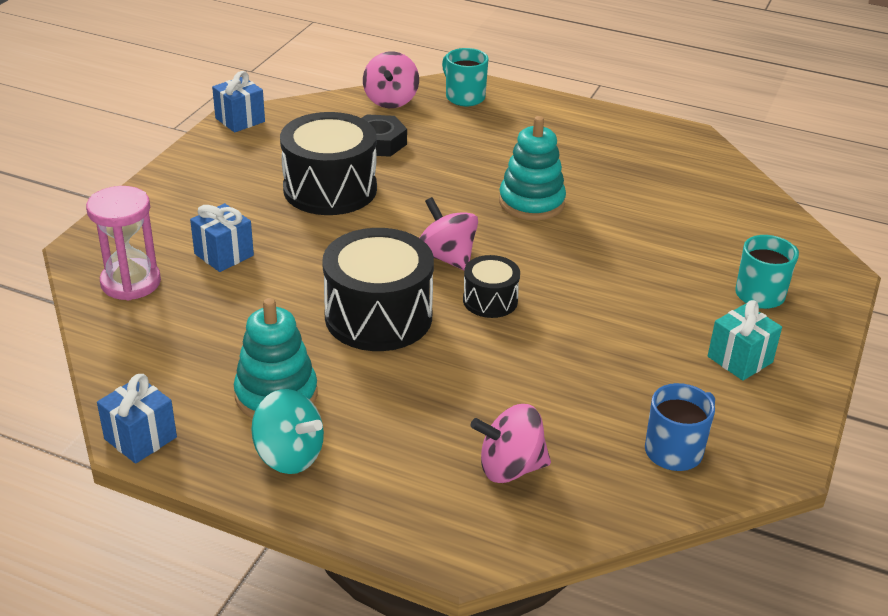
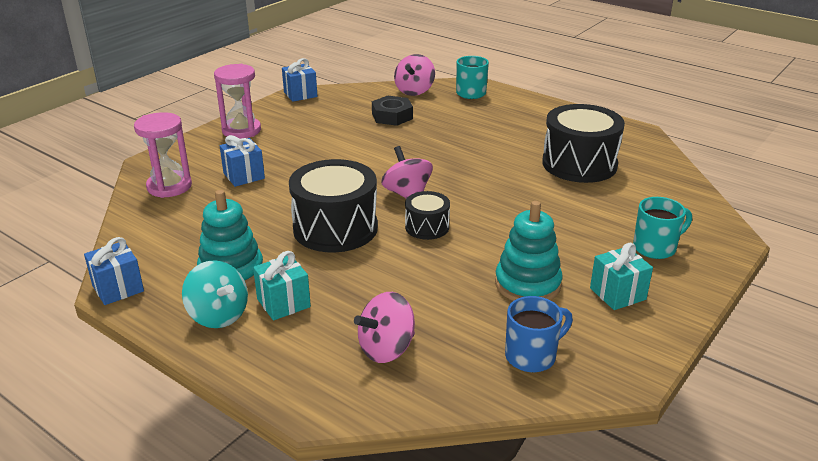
camera: 15 degrees right, 5 degrees down
(186, 185) = (241, 130): none -> pink hourglass
(330, 189) = (342, 142): black drum -> black drum (579, 164)
(361, 427) = (283, 303): none -> turquoise gift
(510, 468) = (386, 349): pink spinning top -> pink spinning top turned 45 degrees counterclockwise
(531, 202) = (490, 164): turquoise stacking toy -> turquoise stacking toy (527, 284)

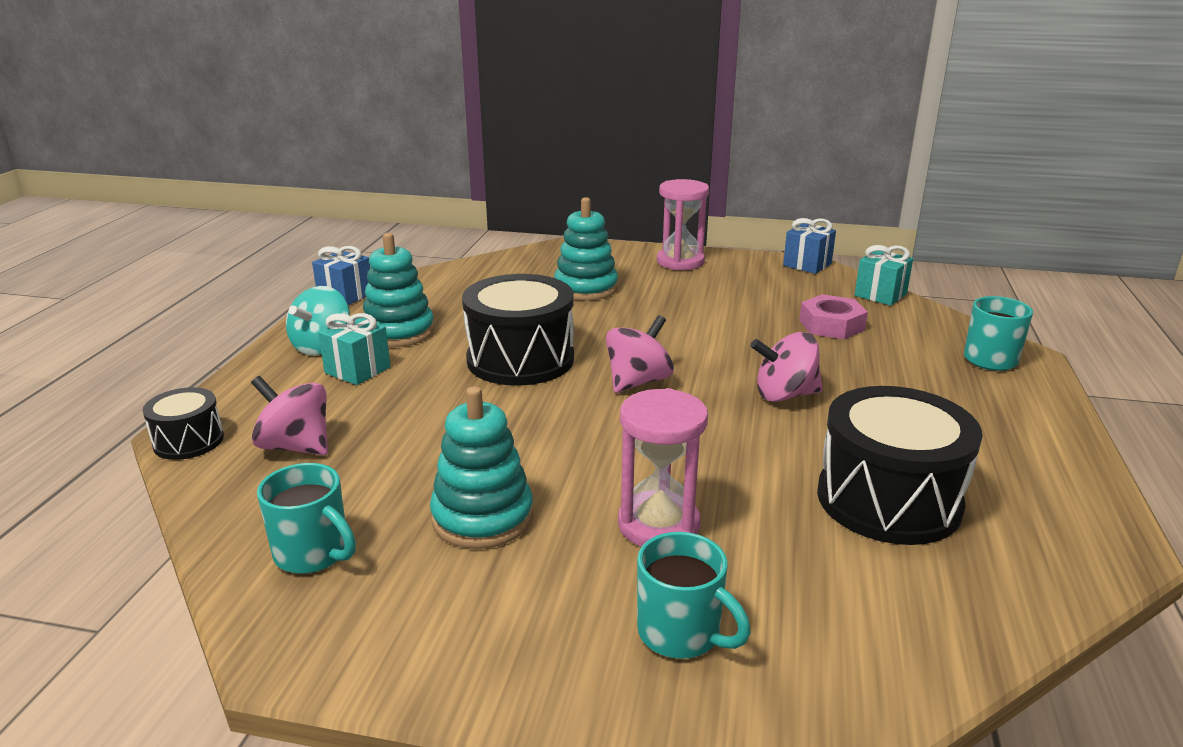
camera: 65 degrees right, 5 degrees down
(169, 186) = (531, 265): pink hourglass -> pink hourglass (658, 525)
(244, 176) = (586, 288): blue gift -> turquoise stacking toy
(392, 116) = (831, 325): black nut -> pink nut
(414, 91) = (928, 321): pink spinning top -> pink spinning top (785, 395)
(427, 227) = (570, 412): black drum -> black drum (188, 441)
(532, 356) = (313, 554): blue mug -> turquoise mug
(617, 294) = (506, 609): turquoise gift -> turquoise gift (880, 295)

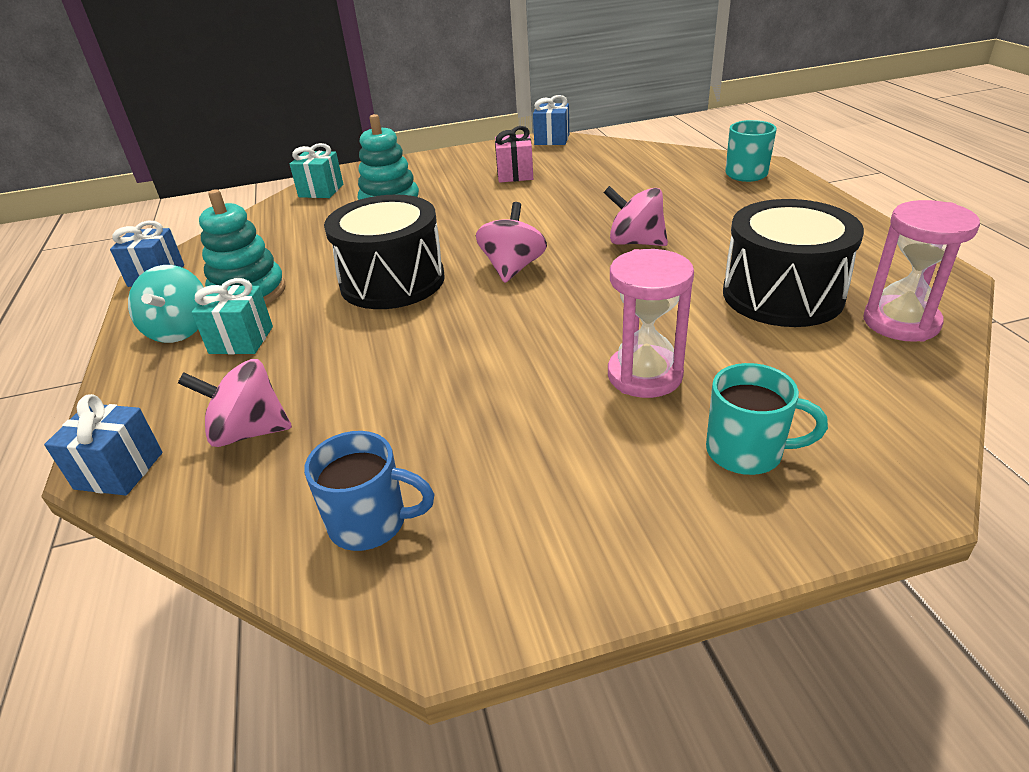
camera: 25 degrees left, 10 degrees up
(188, 441) = (119, 470): black drum -> blue gift
(313, 554) = (370, 523): turquoise mug -> blue mug
(482, 517) = (496, 426): turquoise stacking toy -> none
(680, 262) = (449, 162): pink hourglass -> pink hourglass (901, 322)
(732, 291) = (515, 174): none -> pink gift
(785, 395) = (635, 242): pink spinning top -> pink spinning top turned 60 degrees clockwise
(831, 325) = (615, 180): pink nut -> none
(880, 295) = (627, 148): turquoise gift -> turquoise gift (321, 191)

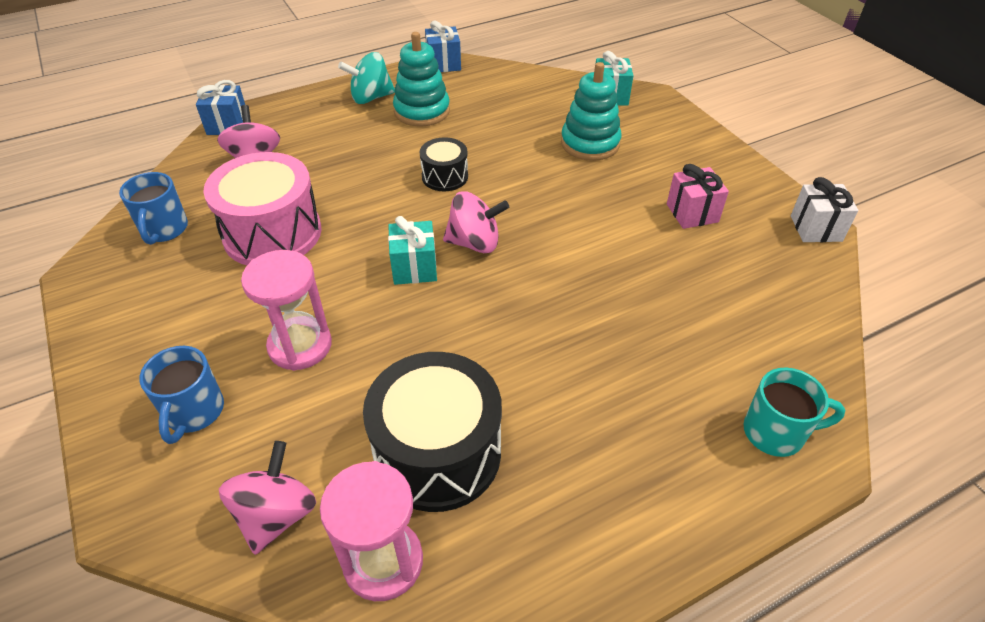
camera: 75 degrees right, 10 degrees up
(241, 340) = (358, 127): turquoise gift -> turquoise gift (414, 268)
(392, 281) = (445, 176): black drum -> black drum, size x0.52
(434, 406) = (272, 233): none -> pink drum
(552, 139) = (816, 228): blue gift -> white gift
(635, 242) = (541, 326): pink spinning top -> pink spinning top (276, 515)
(747, 452) = (194, 412): turquoise mug -> blue mug

